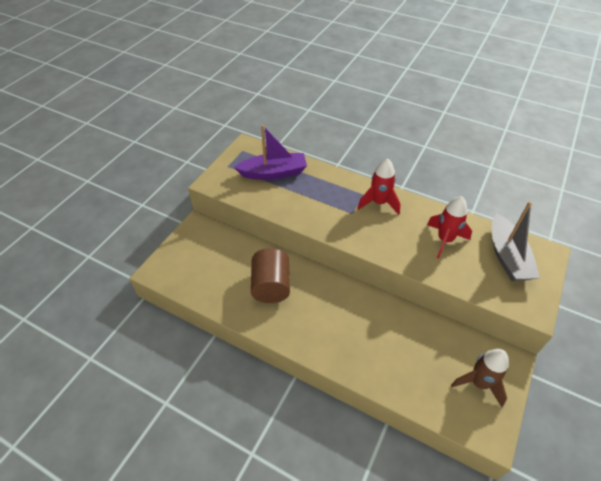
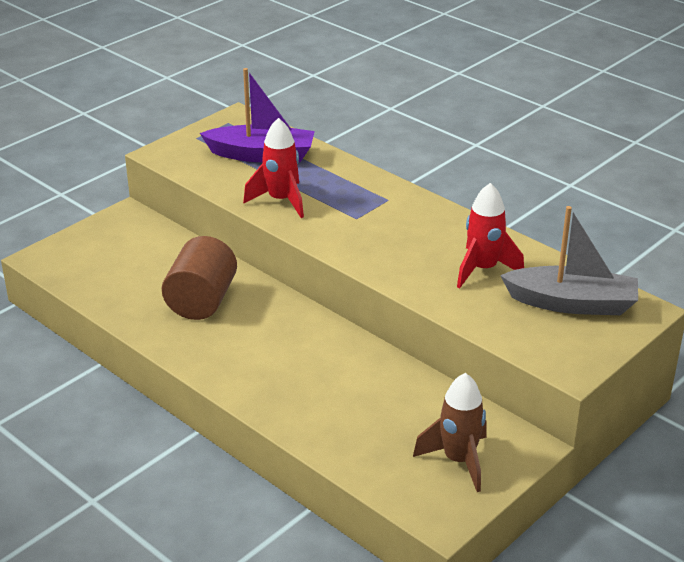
camera: 15 degrees right, 15 degrees down
(379, 203) = (405, 212): red rocket -> red rocket (281, 201)
(507, 256) = (571, 303): grey boat -> grey boat turned 90 degrees counterclockwise

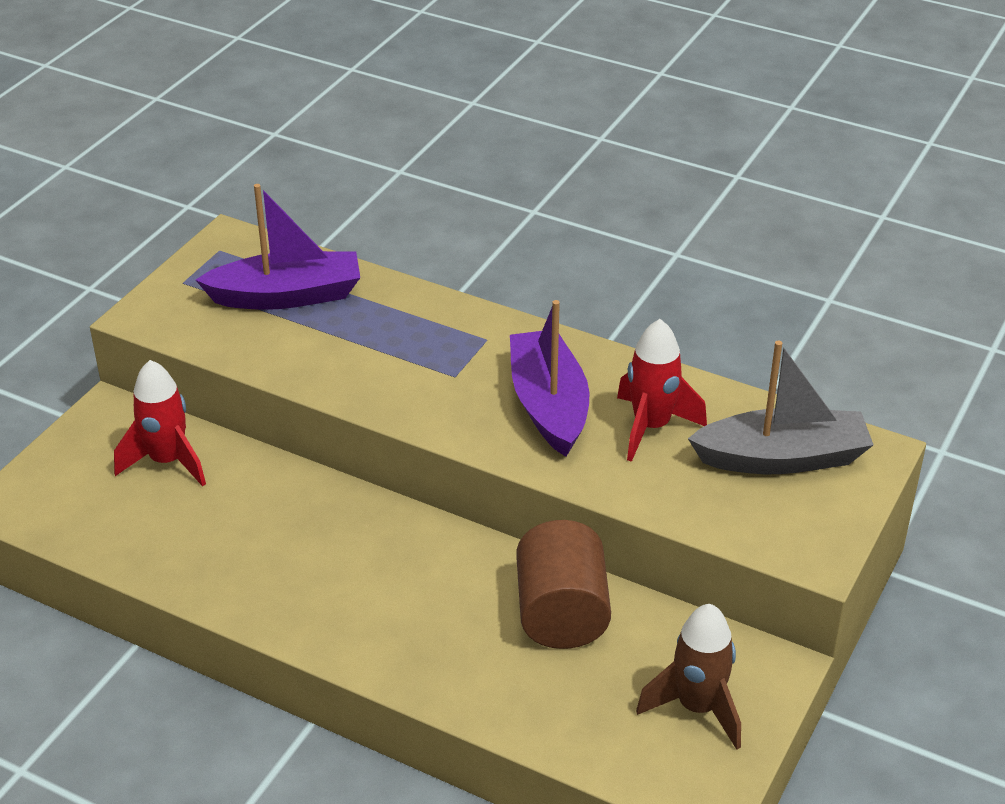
camera: 15 degrees left, 5 degrees up
(201, 301) = (267, 531): brown cylinder -> brown cylinder (561, 614)
(281, 201) = (341, 365): red rocket -> red rocket (167, 462)
(414, 245) = (548, 405): none -> purple boat

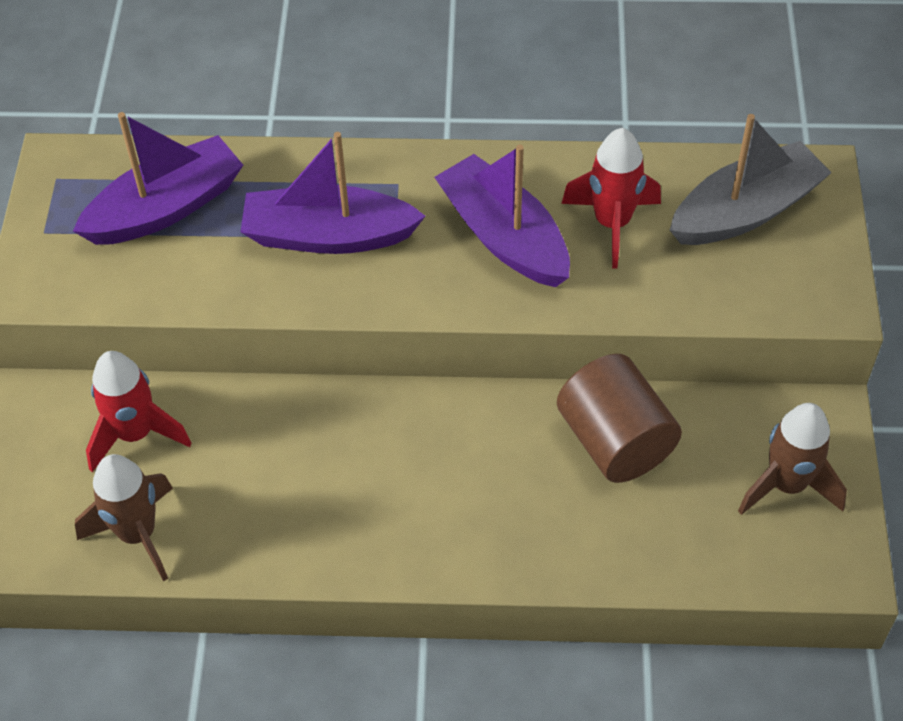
camera: 25 degrees left, 15 degrees up
(117, 532) = (138, 534): none -> brown rocket
(401, 356) = (328, 236): none -> purple boat

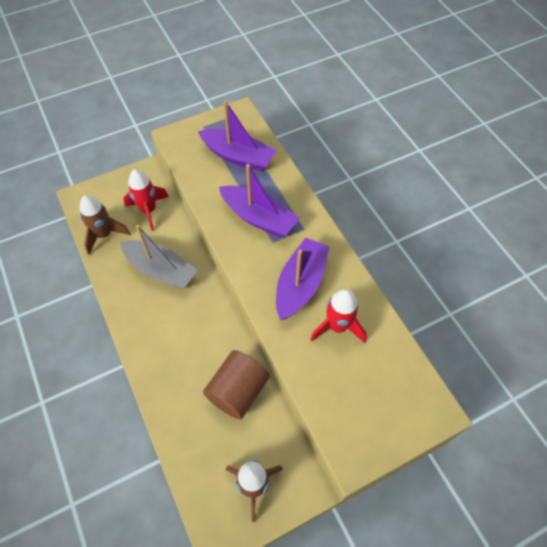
camera: 60 degrees right, 5 degrees up
(328, 236) = (258, 218): purple boat -> purple boat turned 150 degrees clockwise
(745, 211) = (386, 386): grey boat -> grey boat (161, 270)

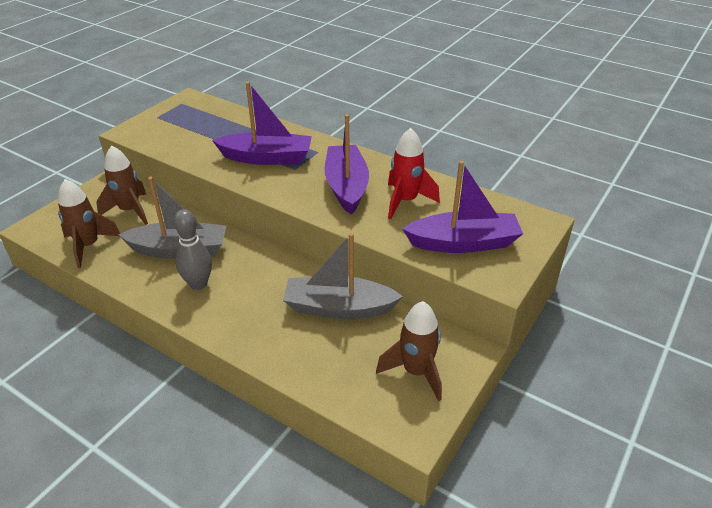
camera: 30 degrees left, 20 degrees down
(148, 210) = (130, 211): red rocket -> brown rocket
(155, 312) = (198, 284): none -> grey bowling pin
(237, 391) = (339, 308): brown cylinder -> grey boat
(238, 156) = (211, 125): purple boat -> purple boat (463, 243)

